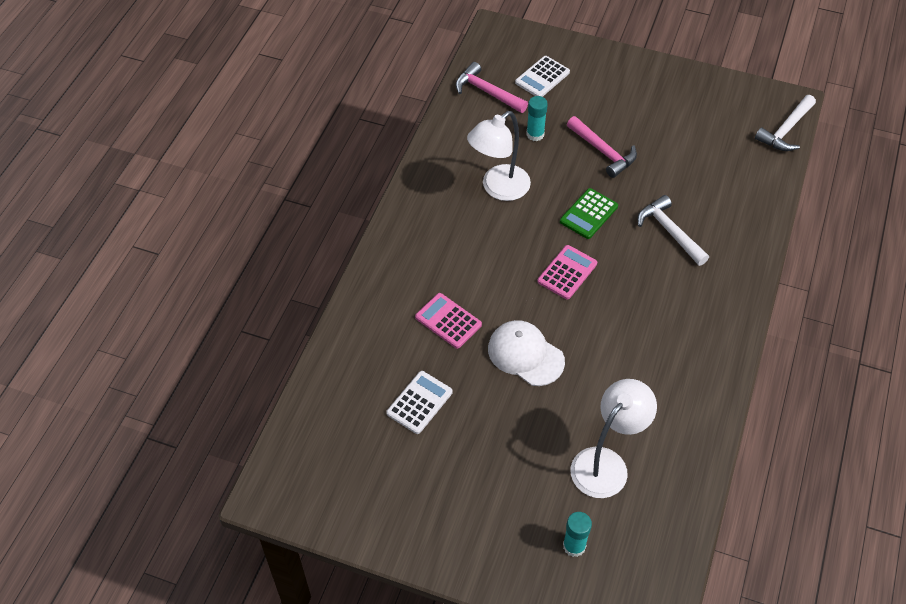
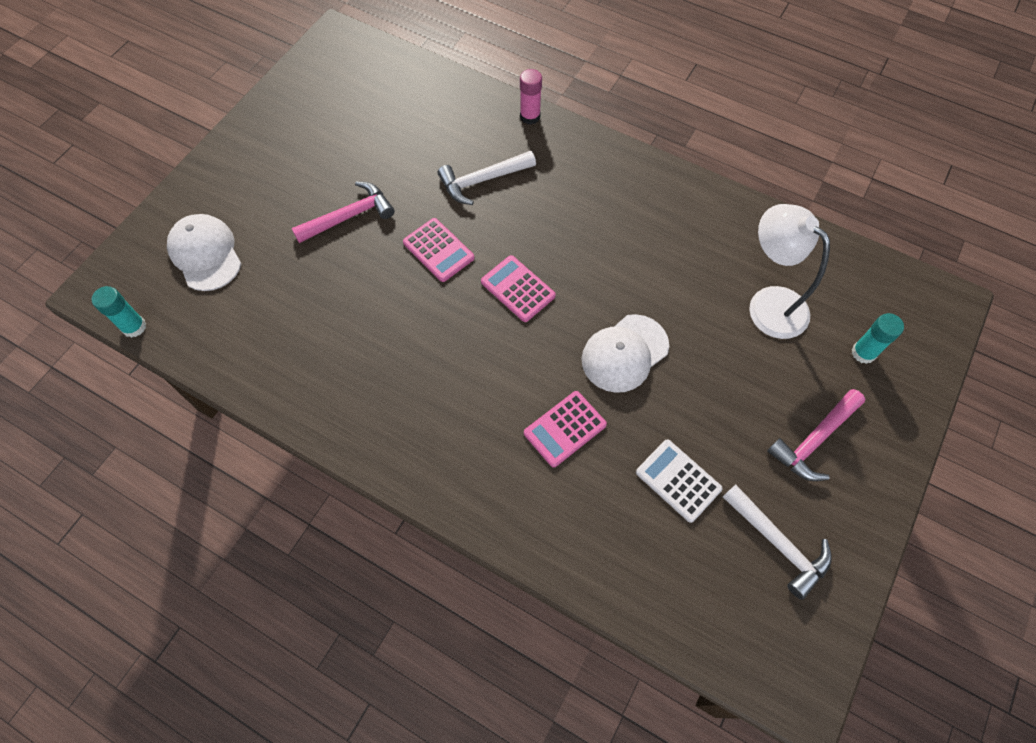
camera: 80 degrees left, 10 degrees up
(487, 92) = (205, 320): pink hammer -> pink hammer (814, 440)
(498, 188) = (373, 337): white lamp -> none
(535, 134) = (298, 280): turquoise glue stick -> turquoise glue stick (134, 327)
(542, 77) = (205, 254): white calculator -> white cap
(588, 214) = (438, 250): green calculator -> pink calculator
(755, 255) = (530, 116): none -> pink glue stick
(786, 130) = (372, 50): white hammer -> white hammer (777, 543)

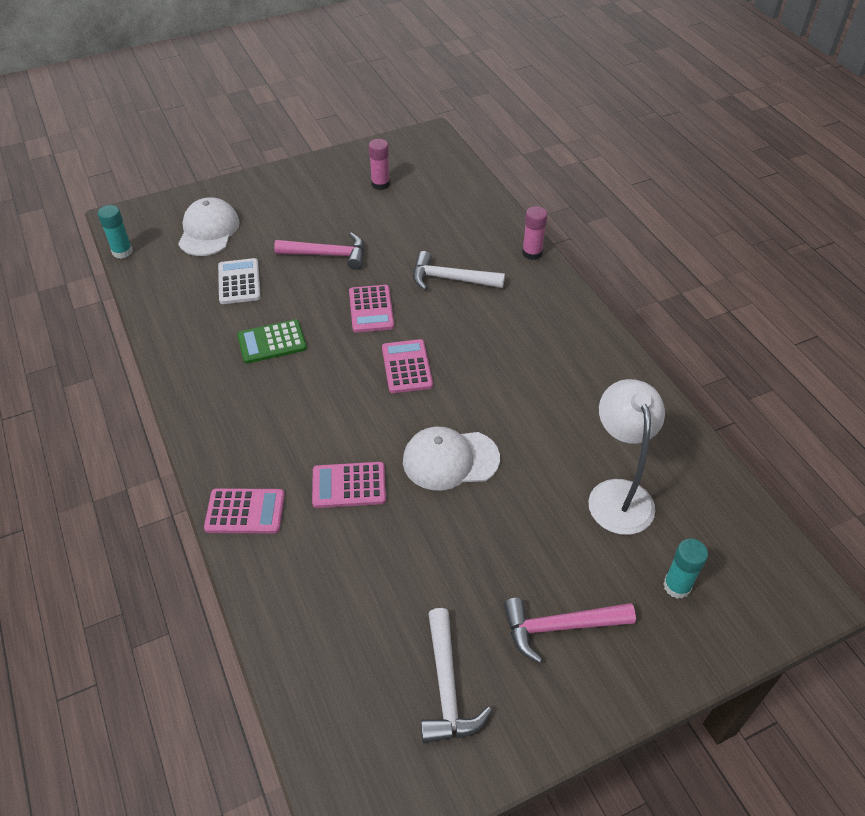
camera: 35 degrees right, 15 degrees down
(333, 113) = (380, 184): none -> pink glue stick
(377, 336) = (272, 342): none -> green calculator
(500, 510) = (245, 511): none -> pink calculator
(678, 480) = (405, 581): white calculator -> white calculator (239, 282)

